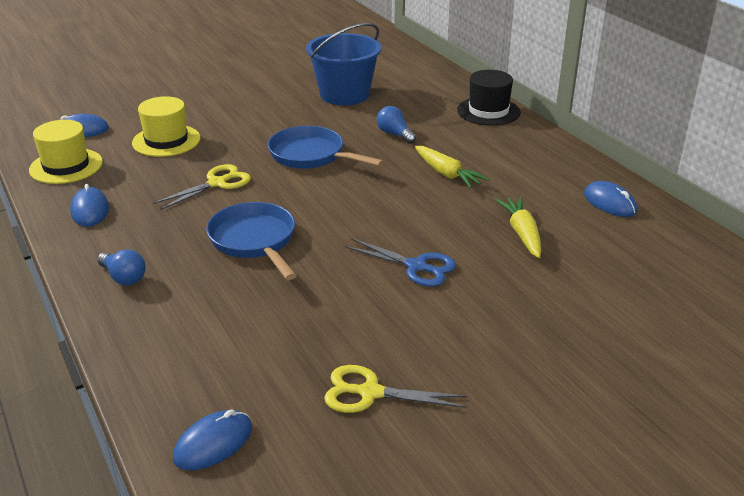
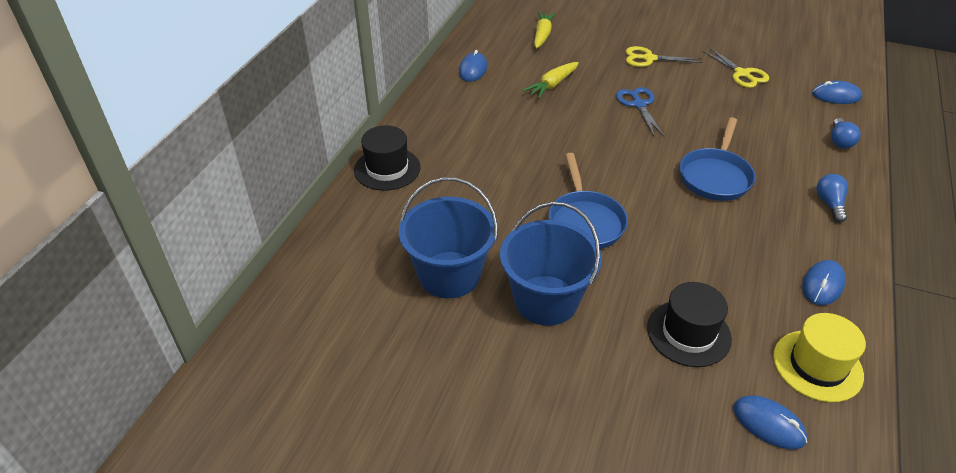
camera: 130 degrees left, 10 degrees up
(166, 141) = (688, 333): yellow hat -> black hat
(217, 183) = (691, 243): yellow scissors -> yellow scissors (648, 58)
(272, 112) = (546, 300): none -> blue bucket
(394, 134) = (492, 197): blue light bulb -> blue light bulb (840, 141)
(447, 174) = (521, 142): yellow carrot -> yellow carrot (542, 35)

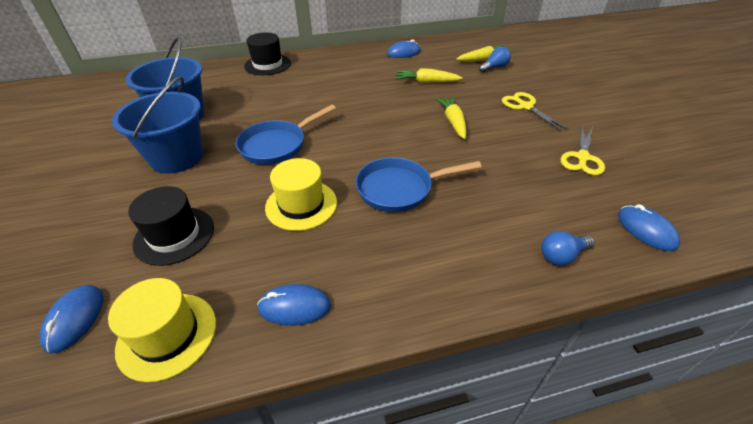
camera: 55 degrees right, 0 degrees up
(638, 104) = (453, 122): blue scissors -> yellow carrot
(698, 239) = (301, 205): none -> yellow hat
(829, 204) = (436, 277): blue light bulb -> blue light bulb (494, 67)

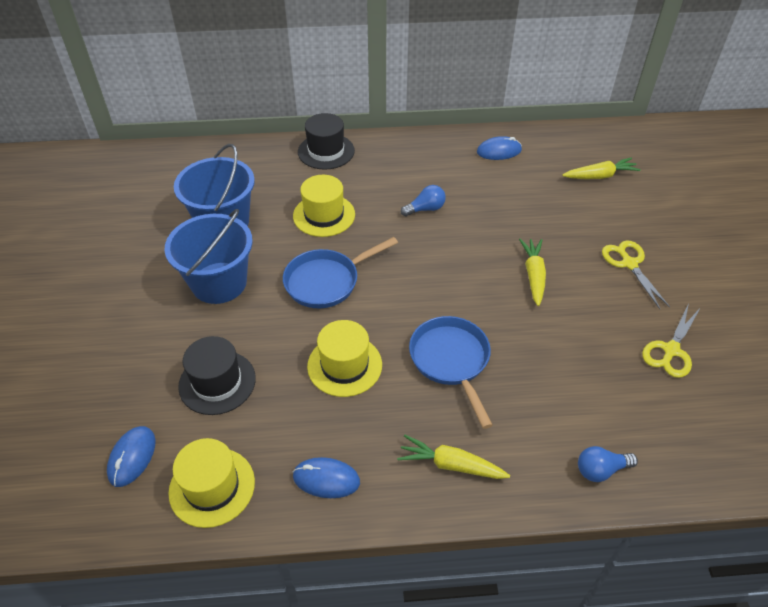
camera: 10 degrees right, 5 degrees up
(270, 102) = (324, 215): none -> yellow hat
(399, 189) = (451, 361): blue pan -> blue pan turned 75 degrees clockwise
(426, 82) = (516, 207): yellow carrot -> yellow carrot (451, 464)
(494, 67) = (610, 192): blue light bulb -> blue light bulb (425, 209)
(646, 230) = (704, 455): blue mouse -> none

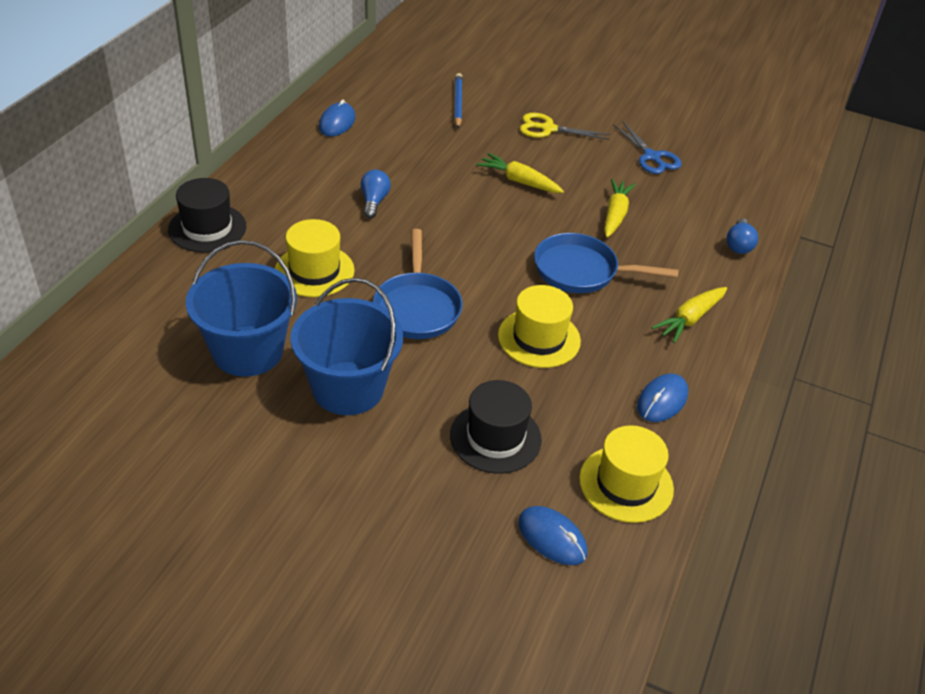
camera: 65 degrees left, 5 degrees down
(599, 198) = (458, 103): none -> blue pencil
(600, 176) = (431, 89): yellow carrot -> yellow carrot (615, 215)
(671, 351) = (652, 157): yellow scissors -> blue scissors

